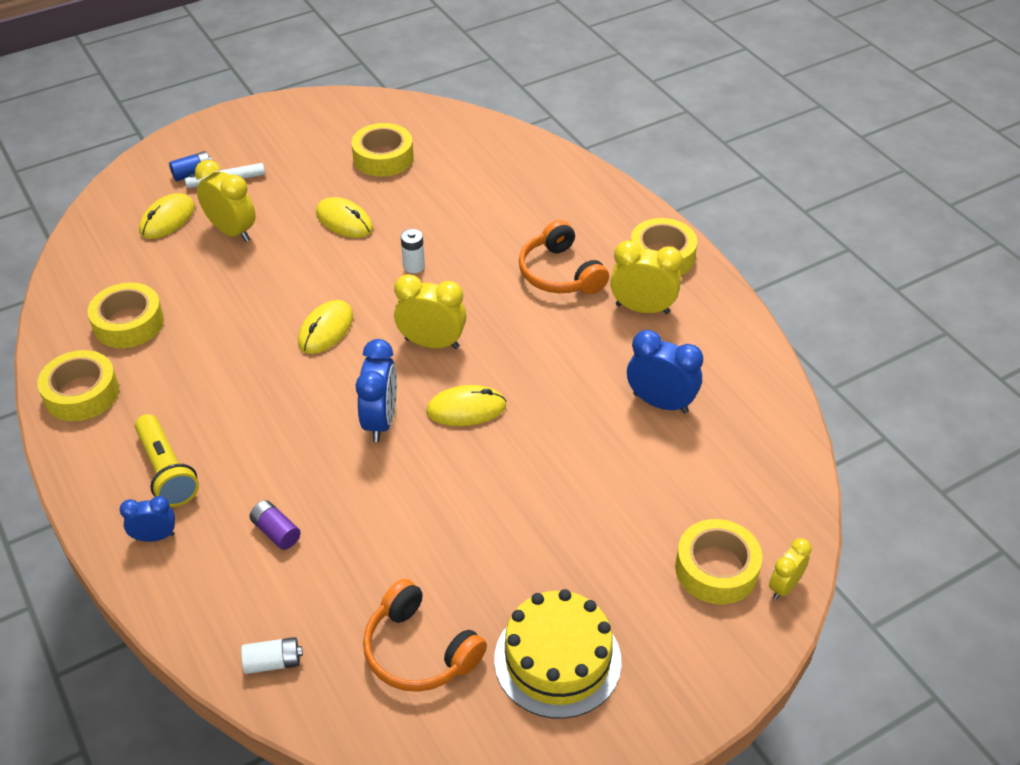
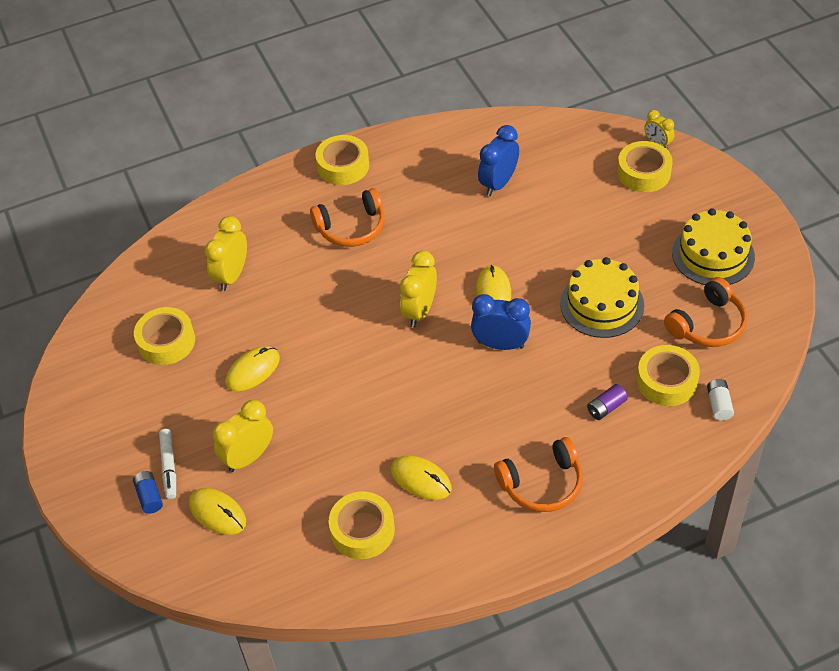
camera: 80 degrees left, 5 degrees up
(82, 393) = (448, 557): yellow tape -> yellow tape (667, 381)
(155, 537) = (608, 486): blue clock -> none
(167, 471) = (542, 484): yellow flashlight -> orange headphones
(326, 329) = (393, 381): yellow mouse -> yellow mouse (421, 479)
(414, 266) = (324, 321): white battery -> none
(451, 523) = (602, 304): none -> yellow cake
(642, 309) = (400, 183): yellow clock -> yellow clock (232, 276)

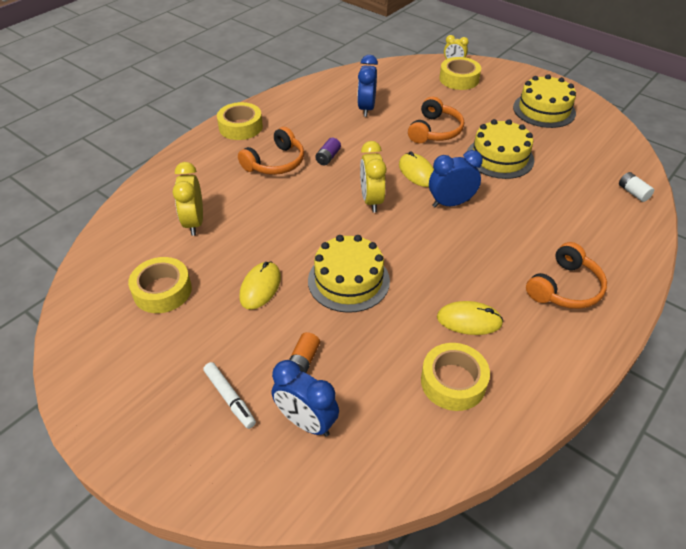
camera: 30 degrees left, 5 degrees down
(149, 497) = (226, 435): blue battery -> none
(217, 513) = (306, 422): yellow mouse -> blue clock
(248, 457) = (304, 359): yellow clock -> orange battery
(337, 394) = (348, 280): none -> yellow cake
(606, 407) = (562, 219): purple battery -> purple battery (328, 157)
(667, 381) = (586, 189): yellow tape -> none
(707, 324) = (579, 148): orange headphones -> orange headphones (435, 131)

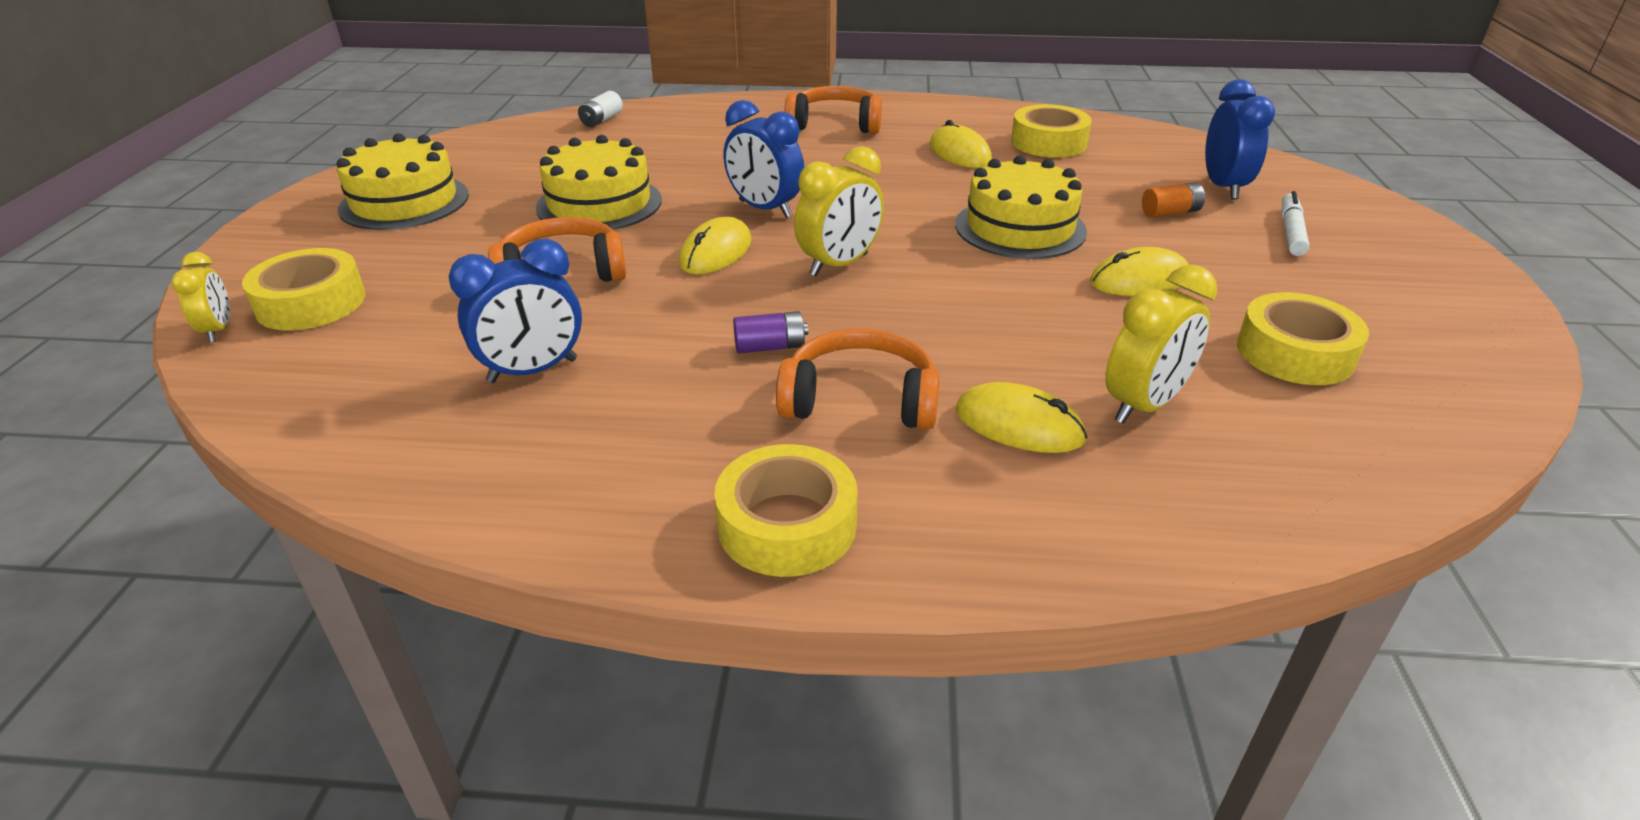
camera: 125 degrees left, 10 degrees down
(223, 188) = (1019, 425): none -> yellow mouse

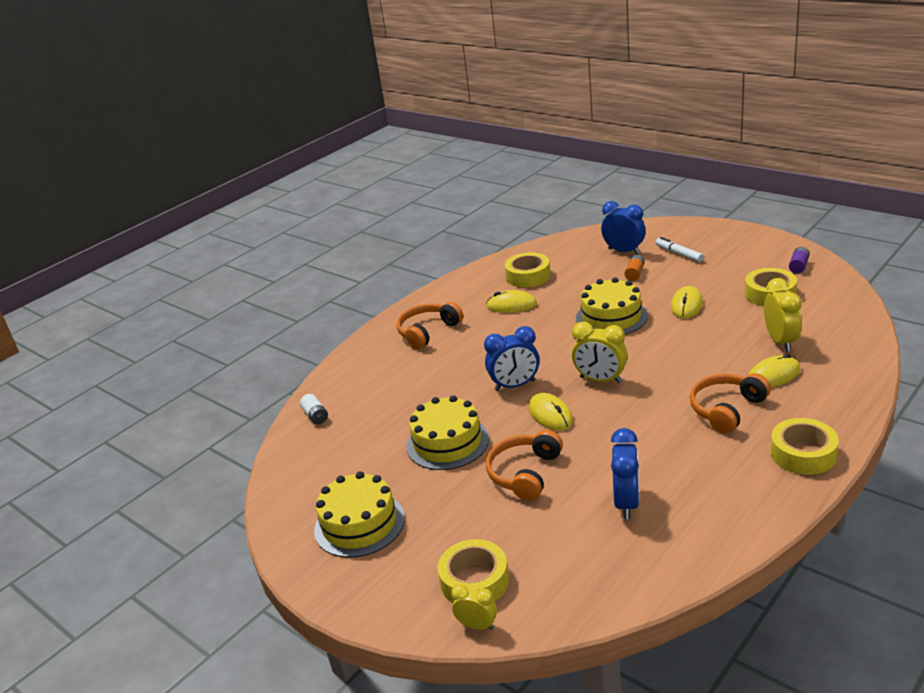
camera: 50 degrees left, 5 degrees down
(770, 347) = (662, 422): purple battery -> purple battery (798, 266)
(839, 265) = (600, 380): yellow clock -> yellow clock turned 120 degrees clockwise

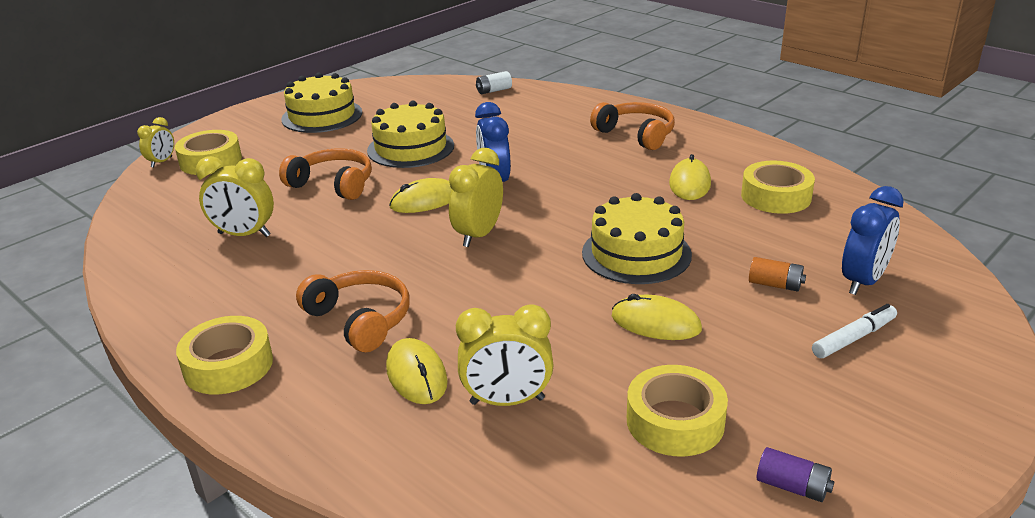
camera: 90 degrees right, 0 degrees up
(626, 503) = (244, 235): blue clock -> yellow clock

